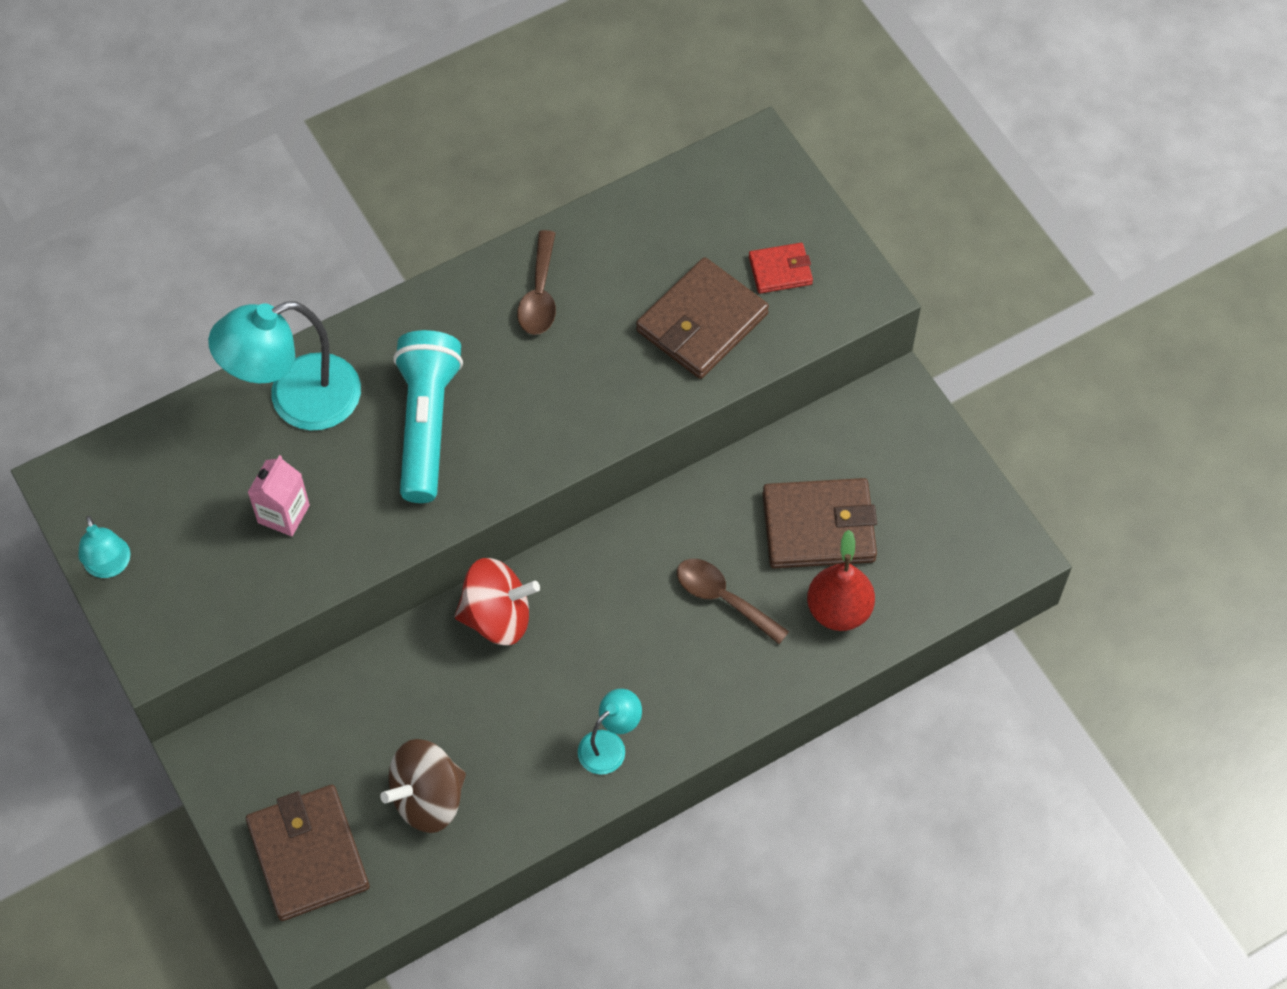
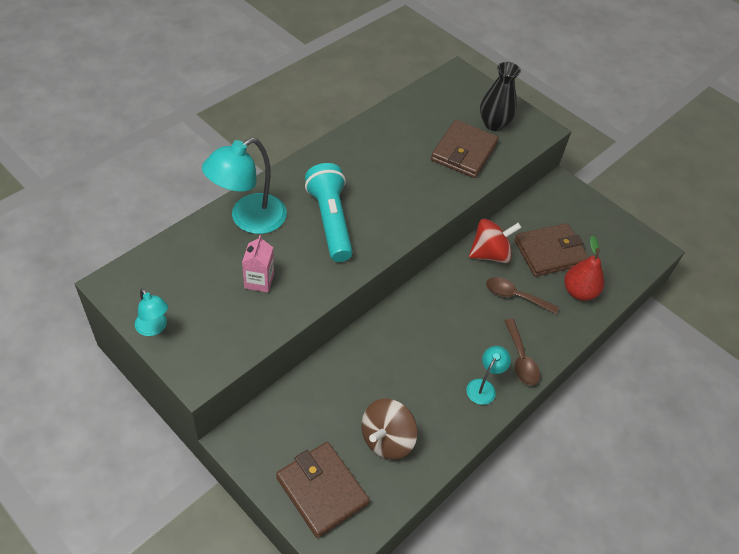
camera: 20 degrees left, 10 degrees down
(497, 617) = (392, 327): red spinning top -> red spinning top (490, 254)
(539, 294) = (371, 150): brown spoon -> brown spoon (520, 359)
(780, 270) = (494, 124): red wallet -> black vase

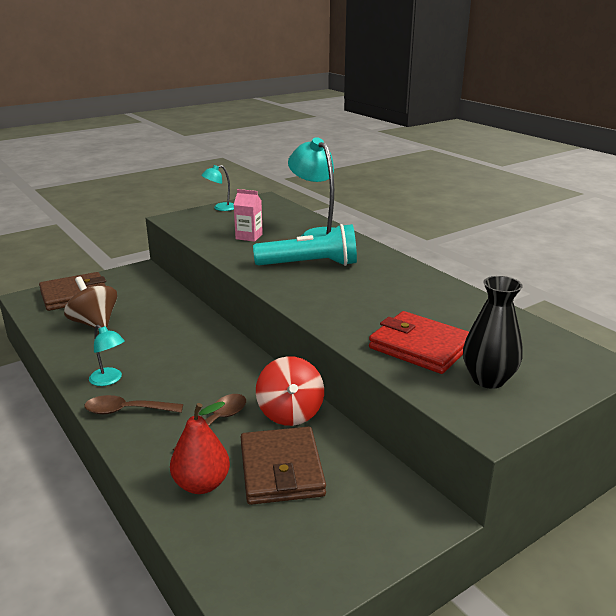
camera: 105 degrees right, 25 degrees down
(464, 152) = (420, 347): brown wallet -> red wallet

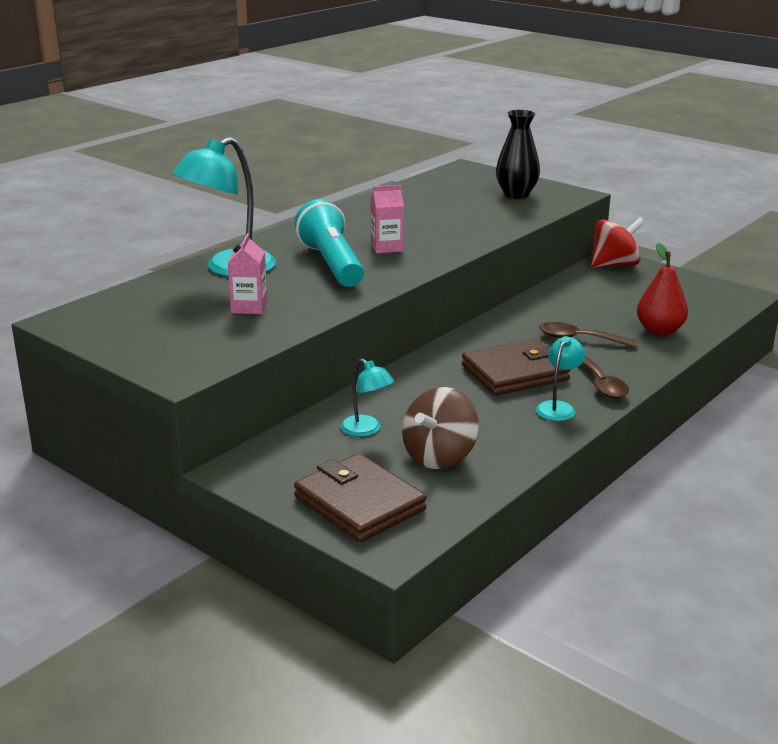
camera: 105 degrees left, 0 degrees up
(220, 208) = (118, 346): turquoise lamp -> turquoise lamp (366, 430)
(281, 469) = (613, 306): brown wallet -> brown wallet (515, 373)
(290, 413) = (538, 311): red spinning top -> red spinning top (614, 265)
(337, 287) = (386, 247): none -> pink carton
(420, 347) = (485, 213): red wallet -> none

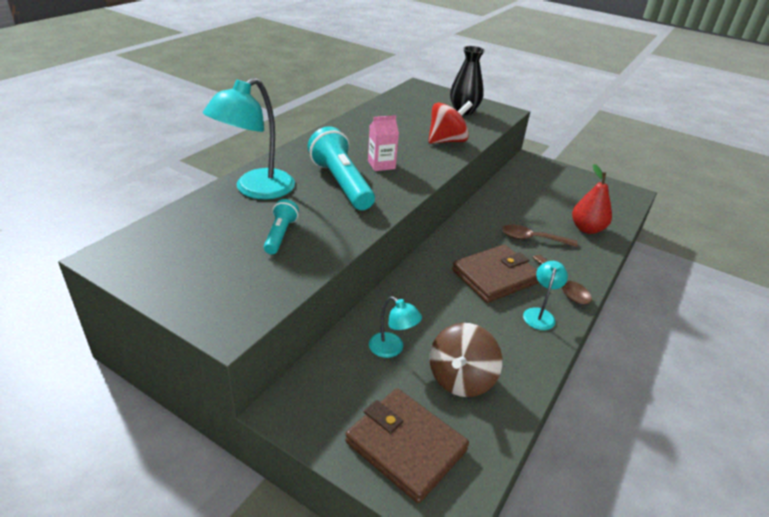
camera: 10 degrees left, 10 degrees up
(249, 307) = (280, 235): pink carton -> turquoise flashlight
(614, 265) = (533, 166): red spinning top -> red spinning top (447, 141)

